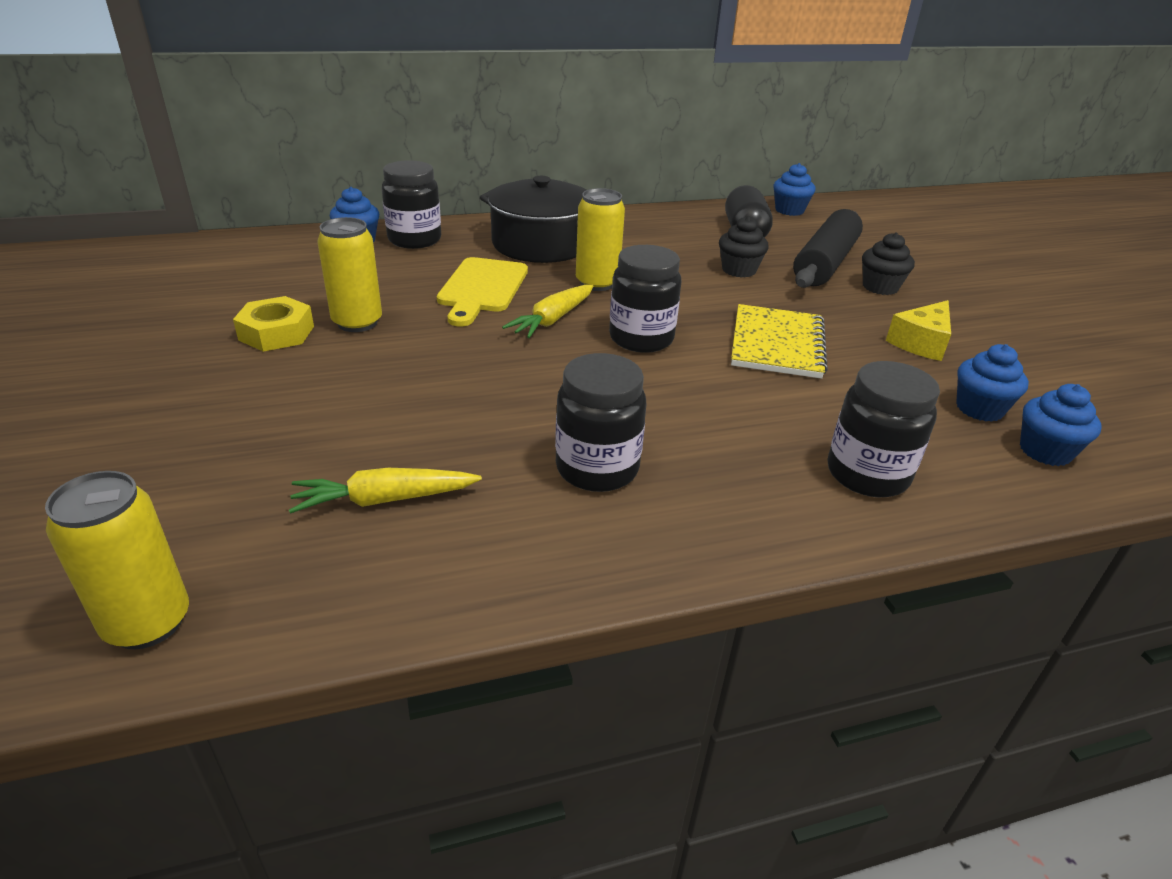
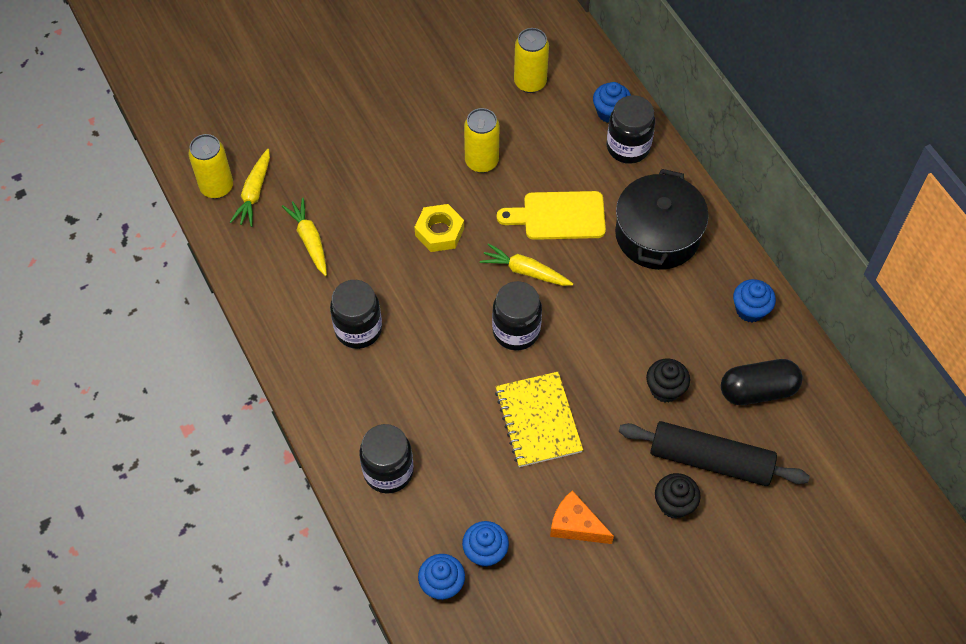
camera: 80 degrees right, 25 degrees up
(216, 562) = (254, 193): none -> yellow carrot
(277, 333) = (454, 126): yellow nut -> yellow nut (439, 232)
(597, 283) = (597, 288): yellow can -> yellow can (530, 82)
(777, 344) = (538, 420): yellow notebook -> yellow notebook turned 75 degrees clockwise
(789, 210) = (842, 430): blue cupcake -> blue cupcake (750, 310)
(921, 343) = (575, 525): yellow cheese -> orange cheese

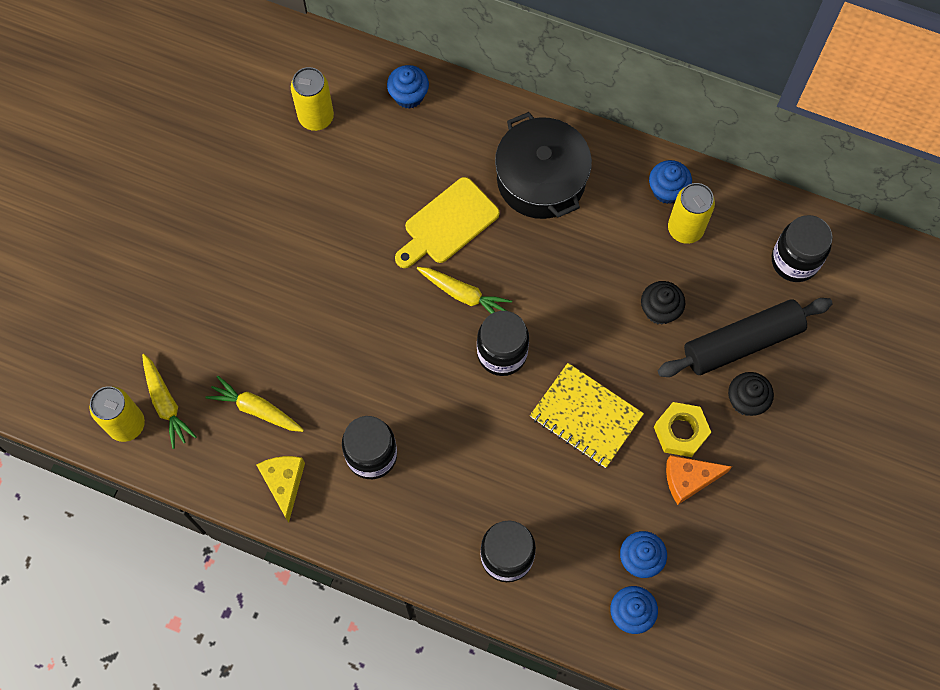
camera: 40 degrees left, 10 degrees up
(282, 302) = (284, 483): none -> yellow cheese
(439, 232) = (361, 314): yellow nut -> yellow nut (681, 431)
(481, 161) = (340, 223): yellow can -> yellow can (685, 229)
(525, 271) = (463, 295): yellow carrot -> yellow carrot turned 135 degrees counterclockwise
(628, 147) = (450, 117): black jar -> black jar (794, 261)
(757, 390) = (728, 255): black capsule -> none

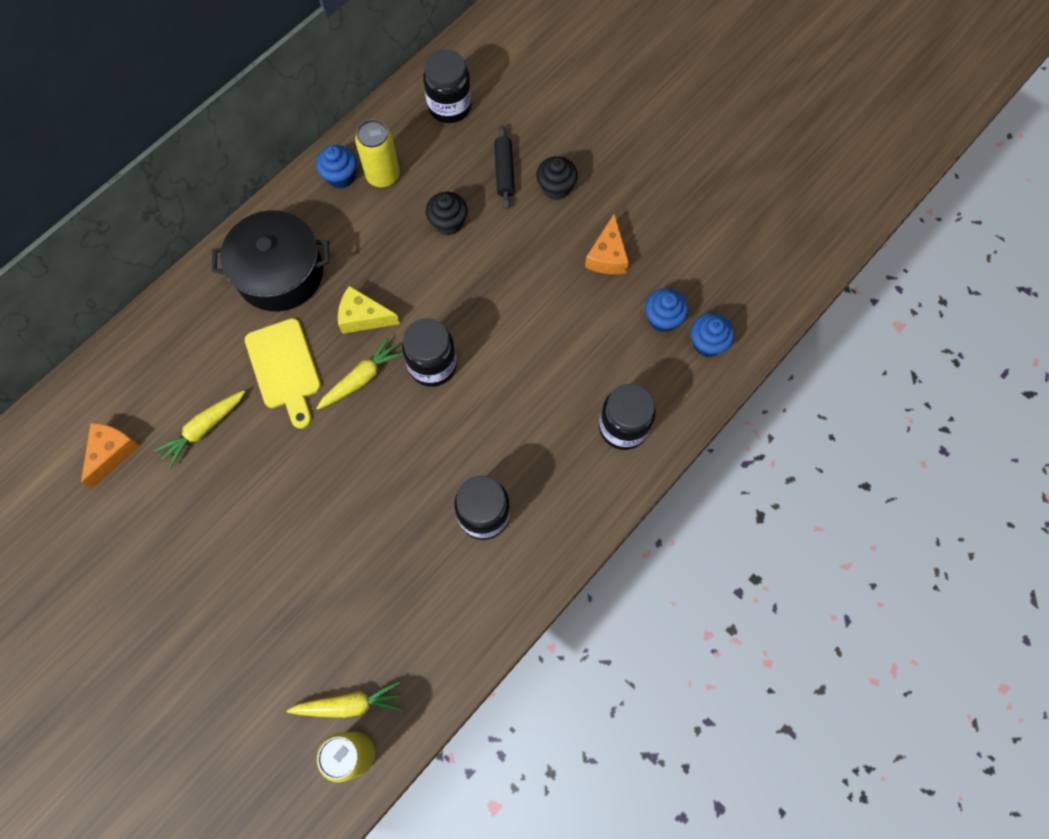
camera: 70 degrees left, 0 degrees up
(256, 409) = (393, 611): yellow carrot -> yellow carrot (204, 429)
(284, 483) = (479, 608): yellow cheese -> yellow cheese (363, 317)
(316, 117) = (112, 453): yellow can -> orange cheese
(408, 96) = (135, 358): blue cupcake -> none
(586, 416) = (520, 316): yellow notebook -> none
(681, 431) = (563, 246): yellow nut -> none
(742, 343) = (504, 171): black rolling pin -> black rolling pin, size x0.55

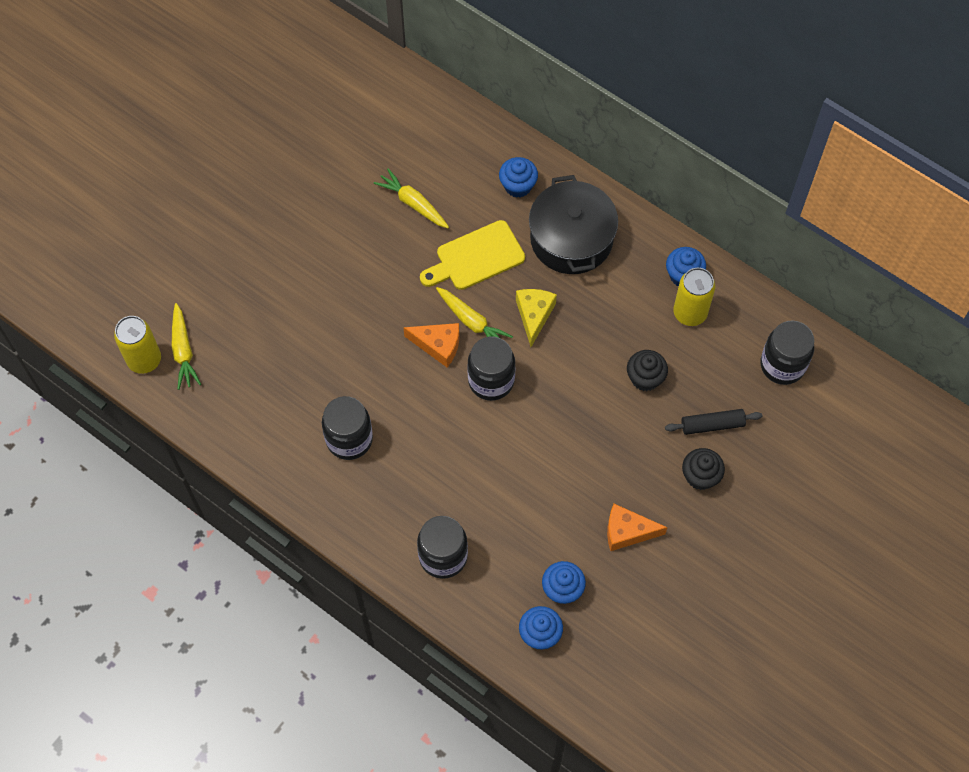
camera: 85 degrees right, 5 degrees down
(112, 453) = (386, 138): orange cheese -> orange cheese (438, 345)
(205, 319) = (518, 186): none -> blue cupcake

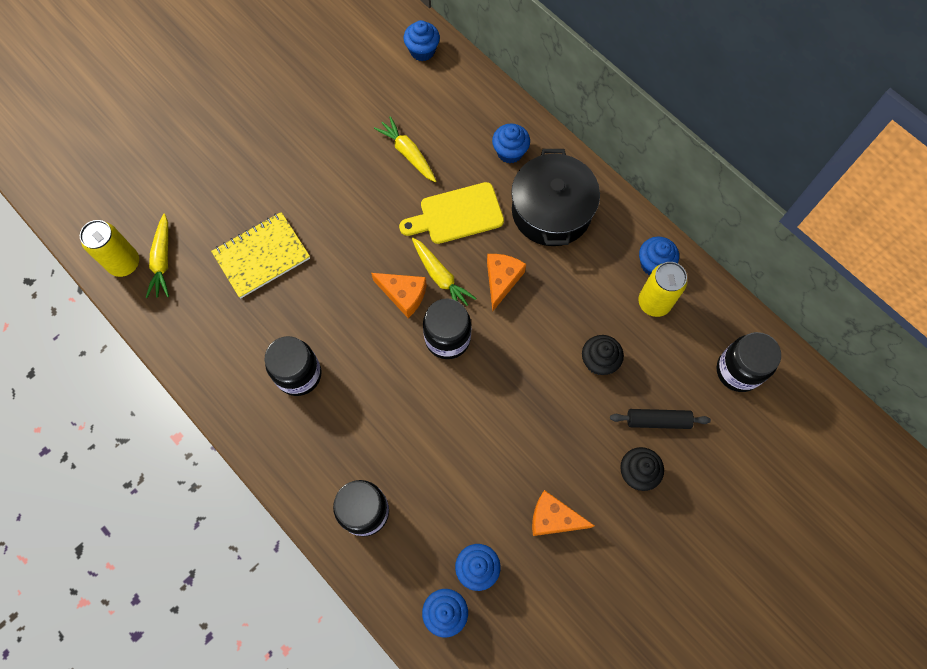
camera: 10 degrees right, 5 degrees up
(285, 330) = (262, 256): none -> yellow notebook
(406, 94) = (422, 51): none -> blue cupcake
(534, 315) = (501, 280): yellow cheese -> orange cheese

